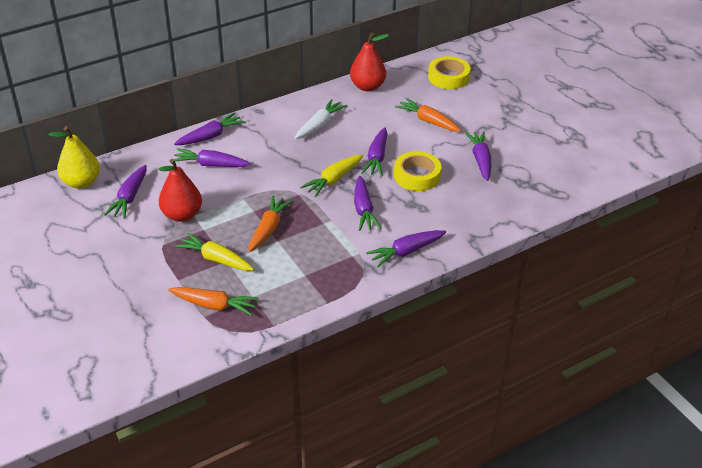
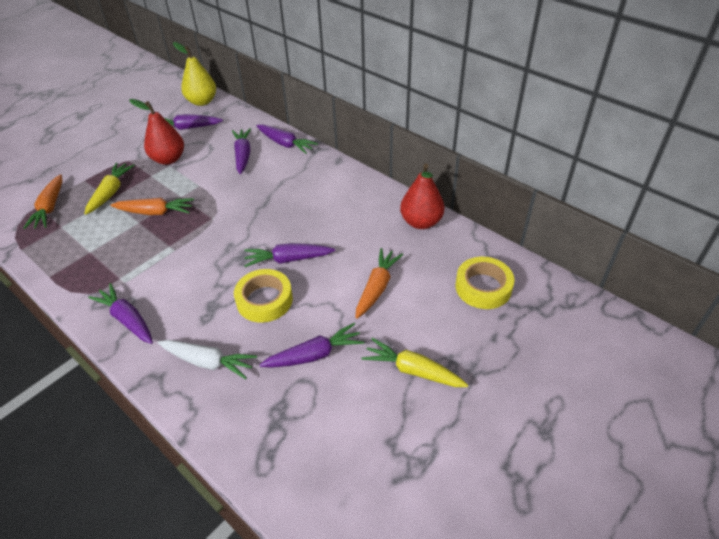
camera: 75 degrees right, 5 degrees up
(319, 125) = (330, 204): white carrot -> white carrot (208, 362)
(333, 180) = (240, 236): yellow carrot -> yellow carrot (413, 370)
(363, 210) = (194, 269): purple carrot -> none

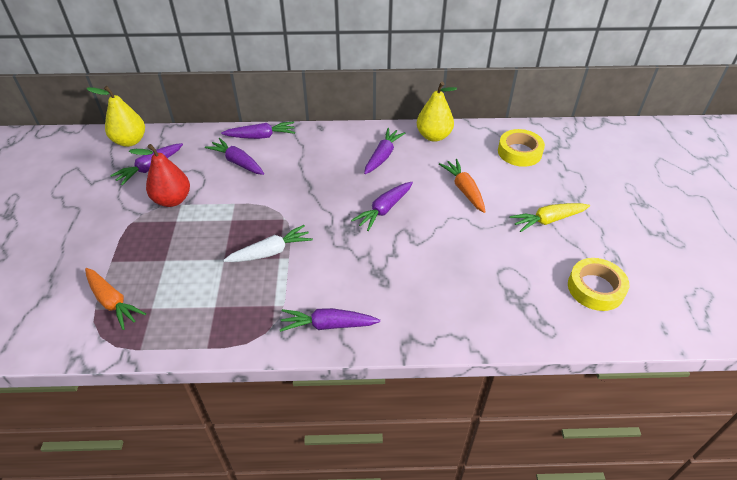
camera: 45 degrees left, 0 degrees up
(110, 193) = (158, 255): yellow carrot -> none
(155, 212) = (227, 243): orange carrot -> none
(208, 362) = (429, 305): white carrot -> white carrot (270, 252)
(264, 300) = (407, 244): yellow tape -> yellow tape (595, 288)
(314, 355) = (486, 252): purple carrot -> purple carrot (383, 156)
(421, 222) = (434, 136): red pear -> yellow pear

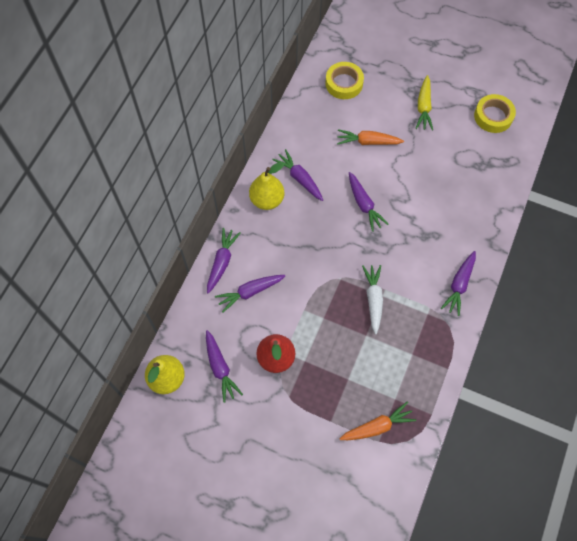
camera: 65 degrees left, 20 degrees up
(434, 136) = (293, 131): yellow pear -> yellow pear (267, 200)

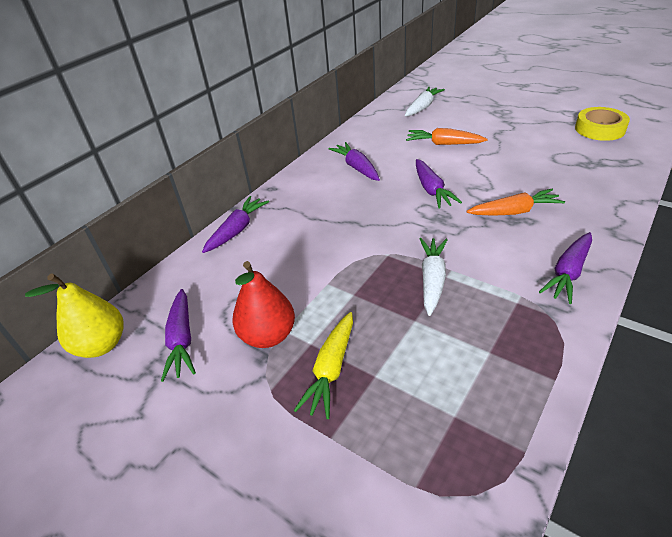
camera: 15 degrees right, 25 degrees down
(250, 292) = (260, 260): purple carrot -> none
(267, 200) = (313, 182): yellow pear -> none
(344, 83) = (422, 107): yellow tape -> white carrot
(377, 426) = (415, 459): orange carrot -> orange carrot (514, 212)
(423, 107) = (512, 122): yellow carrot -> yellow carrot (331, 369)

